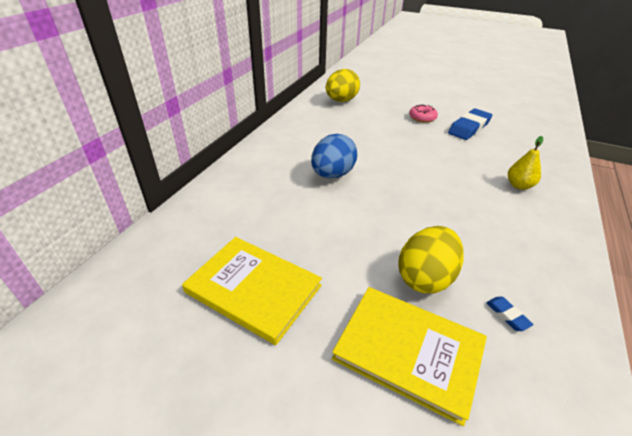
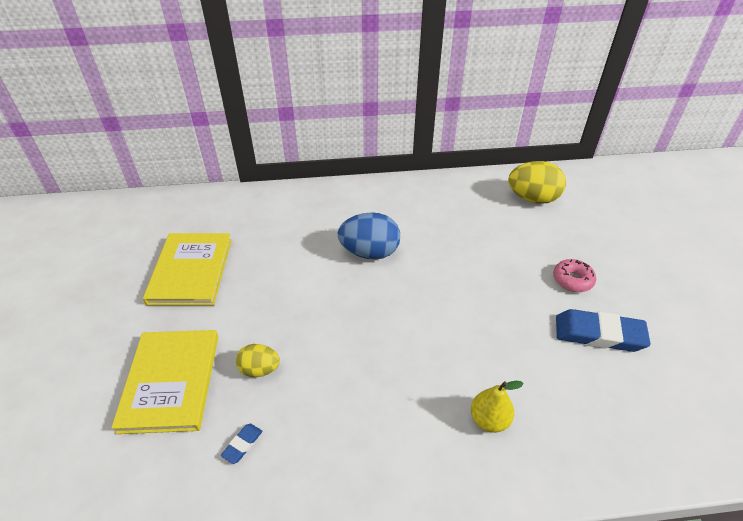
camera: 60 degrees right, 5 degrees up
(425, 277) = (259, 369): yellow egg -> yellow egg, size x0.58

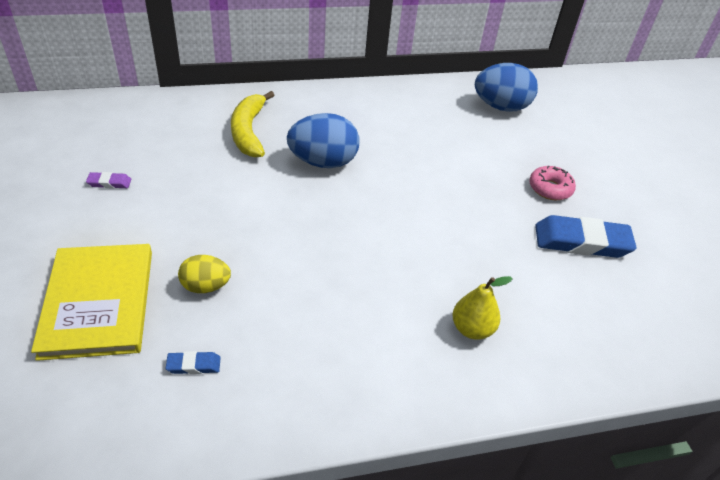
camera: 10 degrees left, 0 degrees up
(191, 271) = (109, 183): yellow book -> purple eraser
(242, 444) = (194, 365): blue eraser -> blue eraser turned 60 degrees clockwise
(309, 223) = (249, 131): none -> yellow banana
(532, 198) = (501, 107): yellow egg -> blue egg

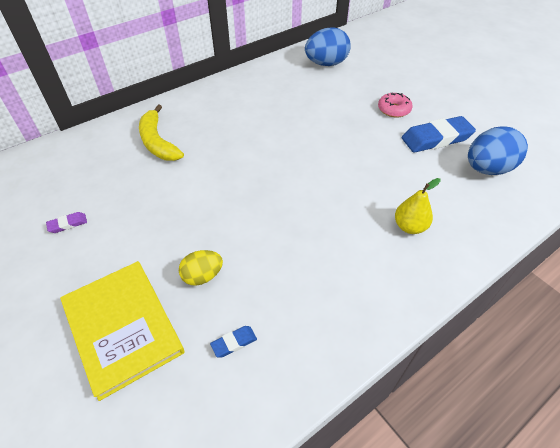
camera: 20 degrees left, 5 degrees up
(323, 162) = (229, 145): blue egg -> blue egg (487, 169)

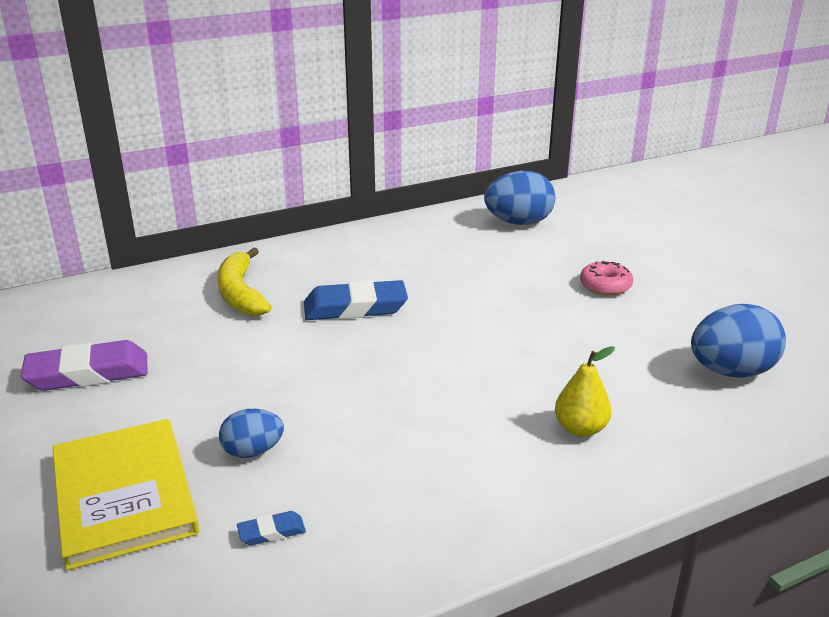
camera: 10 degrees right, 20 degrees down
(68, 224) = (88, 373): purple eraser -> purple eraser, size x2.26
(202, 276) = (253, 451): yellow egg -> blue egg
(436, 138) = (661, 327): blue eraser -> blue eraser (355, 307)

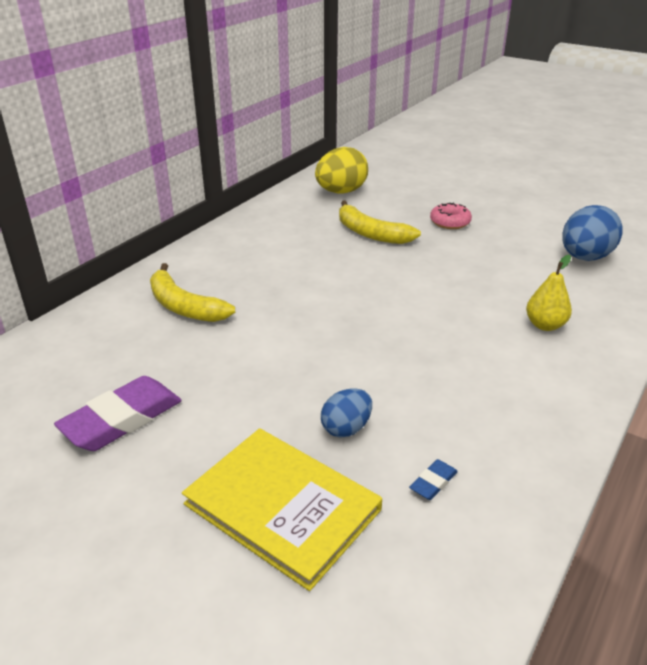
camera: 30 degrees left, 5 degrees up
(355, 307) = (294, 289): blue eraser -> none
(499, 274) = (370, 233): none -> yellow banana
(518, 223) = (341, 192): blue egg -> yellow egg

